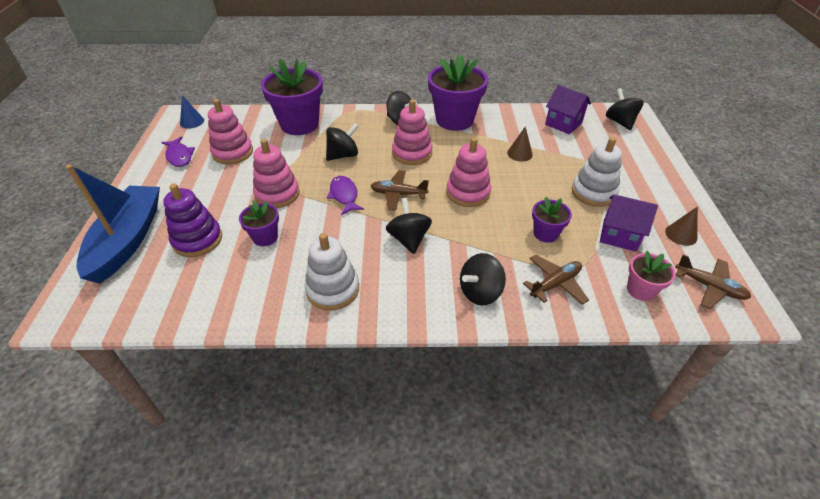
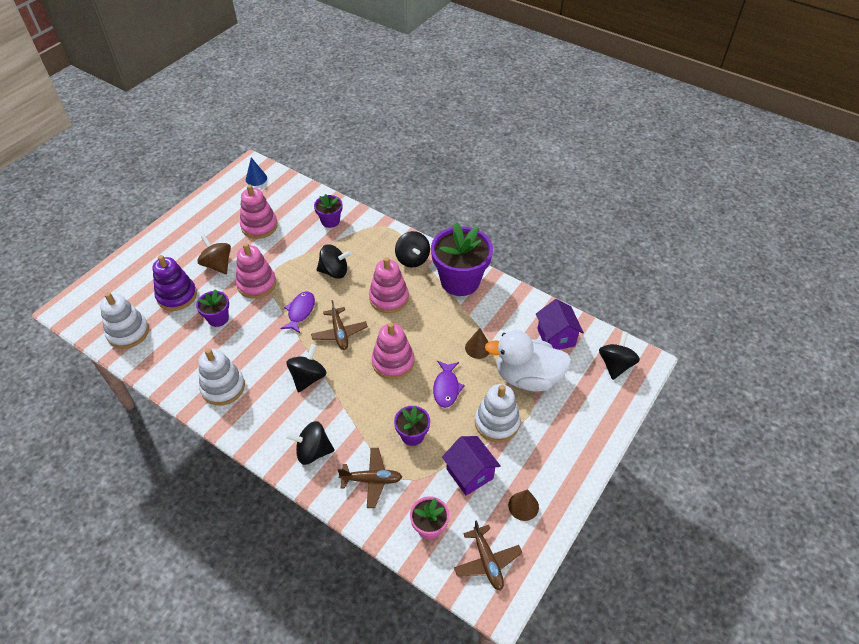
camera: 35 degrees right, 5 degrees up
(128, 240) = (138, 272): blue boat -> none
(168, 297) = (128, 332): none -> white stacking toy
(179, 156) = (222, 211): purple fish -> purple fish (446, 388)
(219, 197) = (218, 265): none -> brown spinning top
(299, 124) = (330, 221): purple flower pot -> purple flower pot, size x0.51
(398, 194) = (339, 333): brown plane -> brown plane turned 150 degrees counterclockwise
(576, 155) = (527, 377): none -> white duck

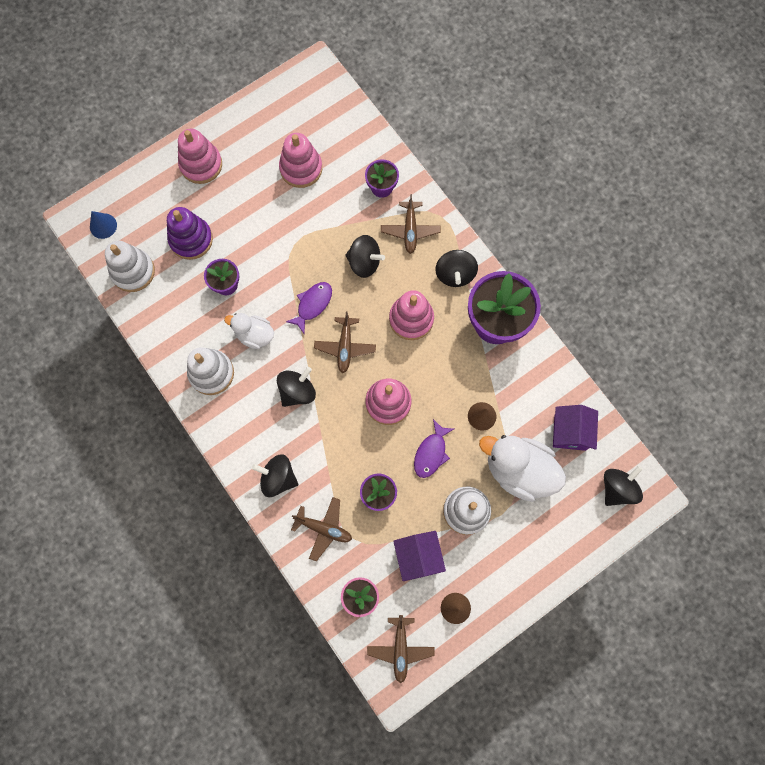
camera: 20 degrees right, 25 degrees up
(218, 265) = (242, 210): brown spinning top -> none
(255, 347) = (254, 335): none -> white duck
(256, 178) = (316, 92): blue cone -> blue cone (103, 226)
(257, 284) = (277, 251): pink stacking toy -> pink stacking toy (201, 164)
(364, 241) = (410, 230): none -> brown plane

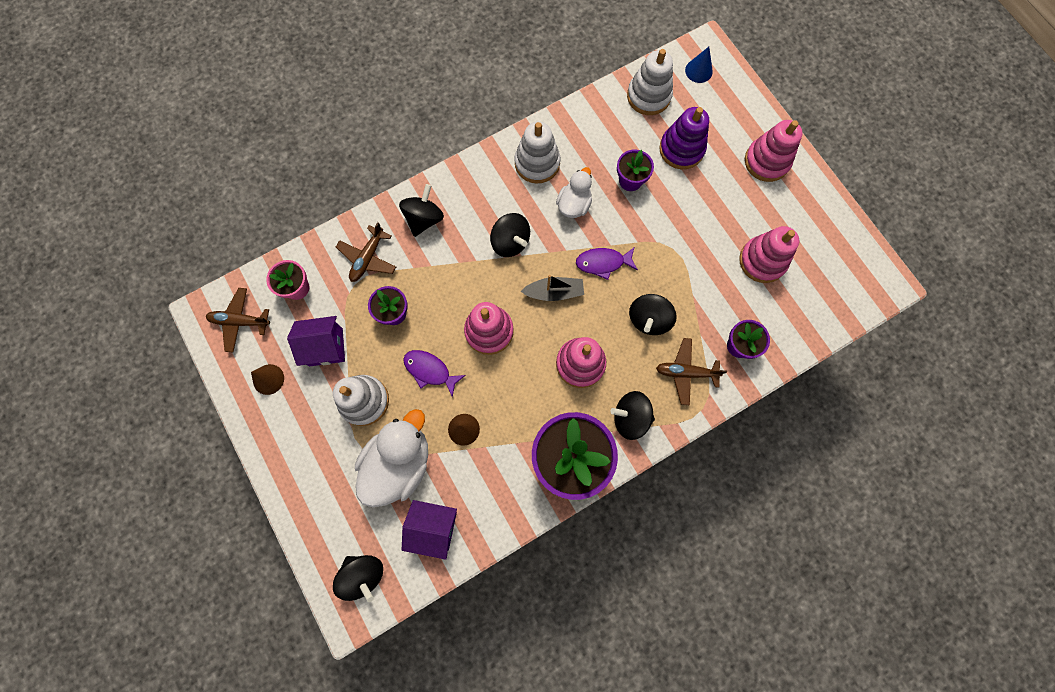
camera: 95 degrees right, 0 degrees up
(312, 305) = (603, 263): purple fish -> purple fish turned 135 degrees clockwise
(345, 347) = (554, 292): brown plane -> black boat

